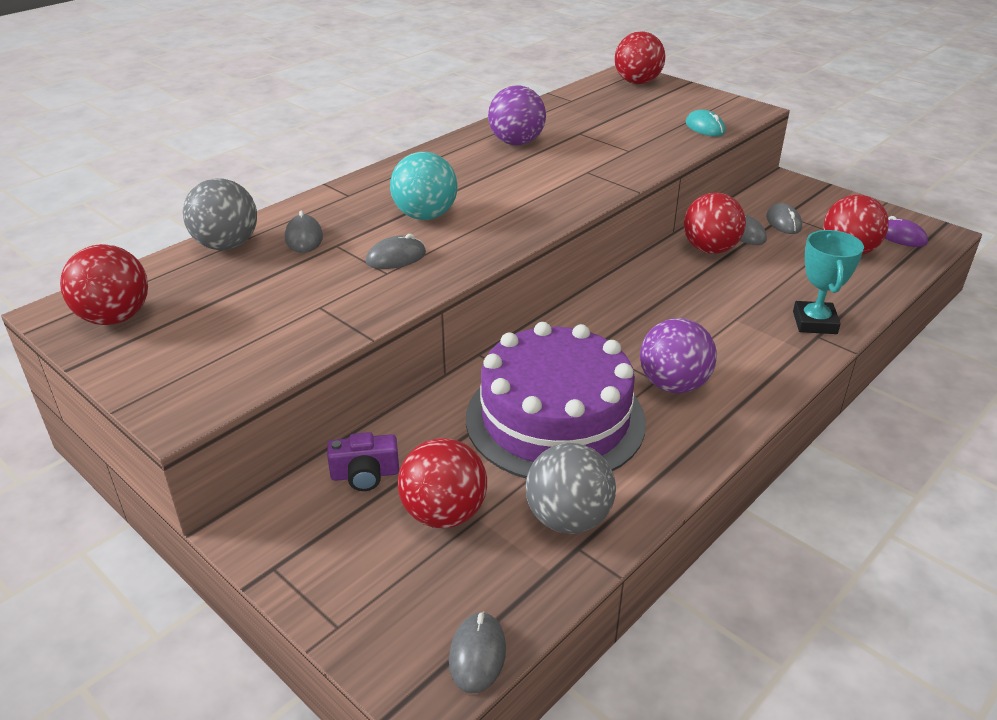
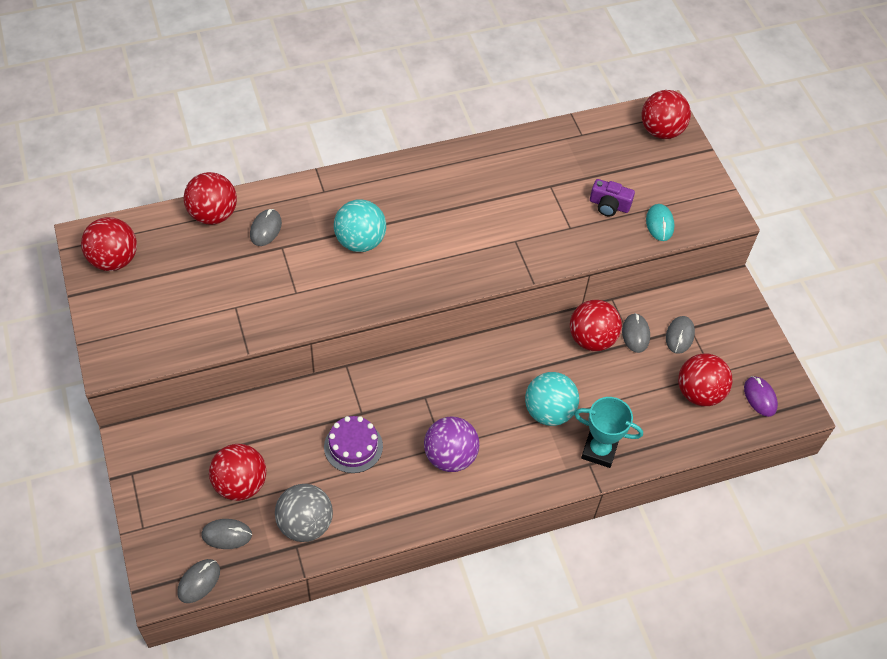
camera: 25 degrees right, 20 degrees up
(226, 245) = (213, 214): grey ball -> red ball
(365, 474) = (215, 432): purple camera -> purple camera (609, 205)
(396, 257) = (311, 279): grey mouse -> grey mouse (227, 535)
(516, 143) = (490, 178): purple ball -> none
(555, 419) = (353, 446): purple cake -> purple cake, size x0.47
(732, 312) = (549, 411): none -> turquoise ball
(814, 322) = (599, 451): turquoise trophy -> turquoise trophy turned 75 degrees clockwise

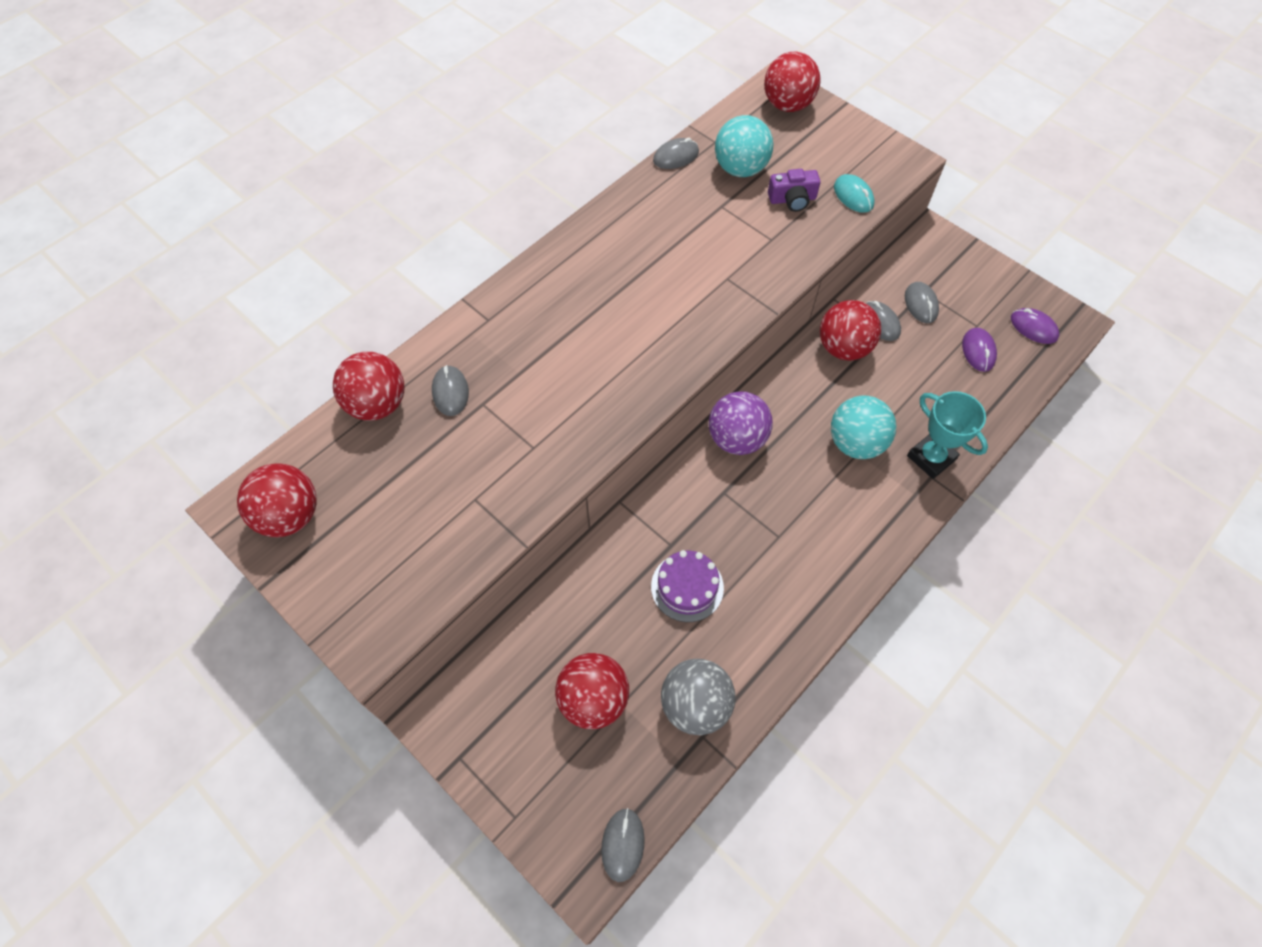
camera: 25 degrees left, 5 degrees up
(227, 535) = (617, 768): grey mouse -> grey mouse (676, 156)
(360, 241) = (566, 356): turquoise ball -> turquoise ball (740, 169)
(450, 456) = (793, 543): purple ball -> purple ball (737, 439)
(599, 451) = (931, 458): turquoise trophy -> turquoise trophy turned 60 degrees clockwise
(699, 393) = (978, 351): red ball -> purple mouse

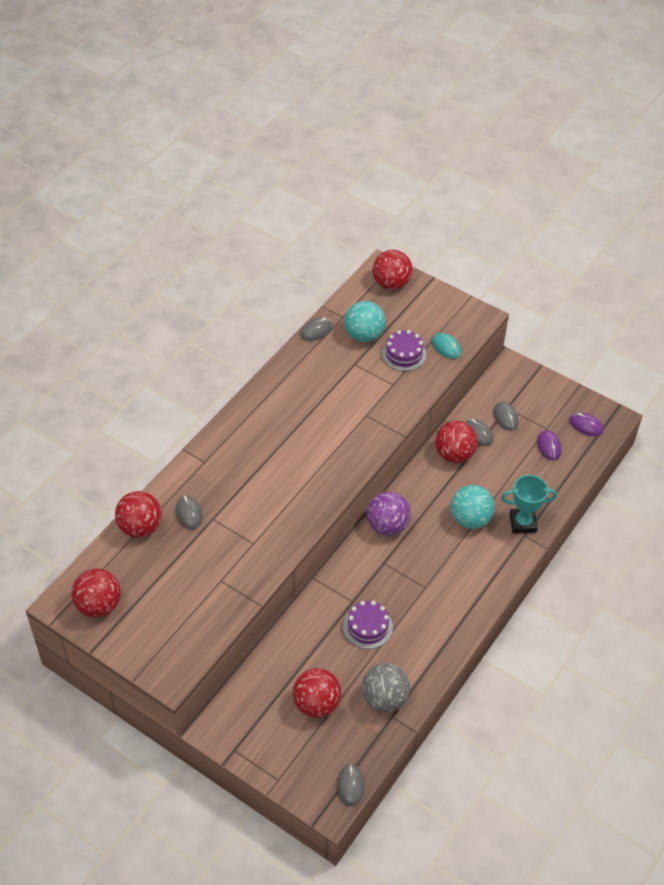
camera: 10 degrees left, 10 degrees down
(792, 199) = (404, 354): purple camera -> purple cake
(931, 458) = (523, 523): turquoise trophy -> turquoise trophy turned 45 degrees counterclockwise

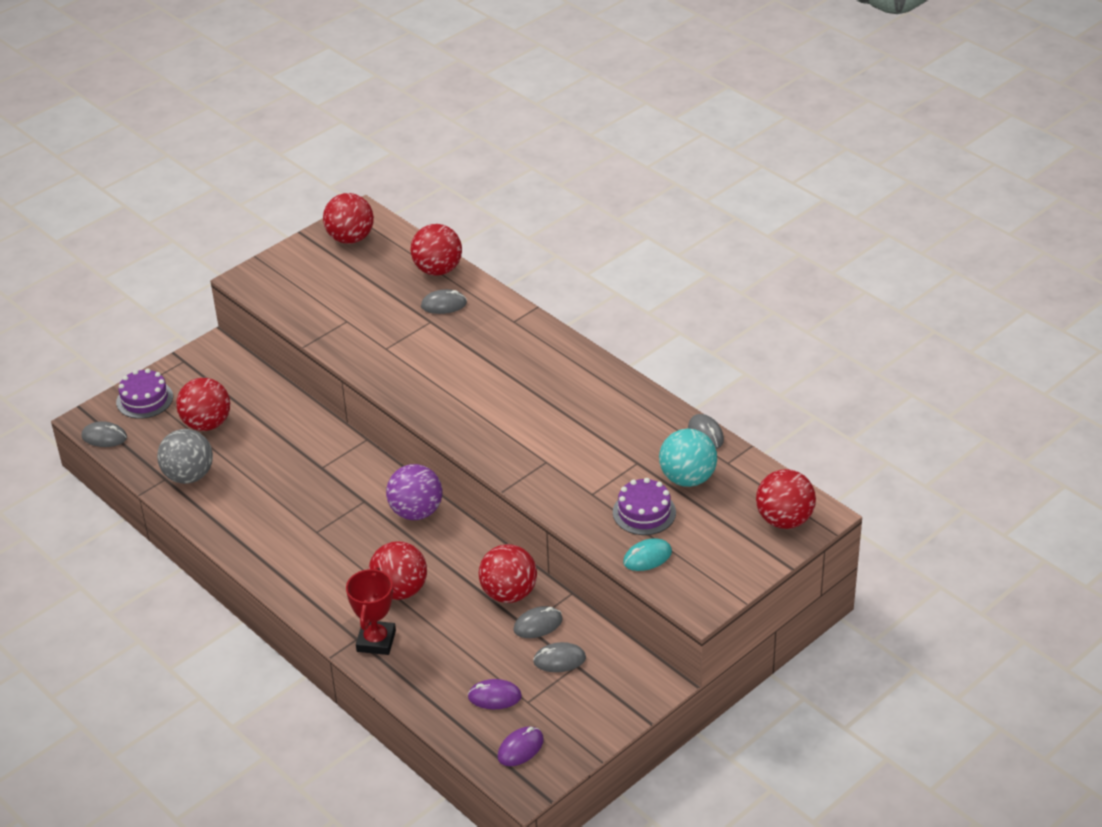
camera: 105 degrees right, 10 degrees down
(367, 627) = (283, 475): purple cake -> purple cake (144, 399)
(470, 519) = (400, 590): turquoise ball -> red ball
(523, 523) = (376, 641): turquoise trophy -> red trophy

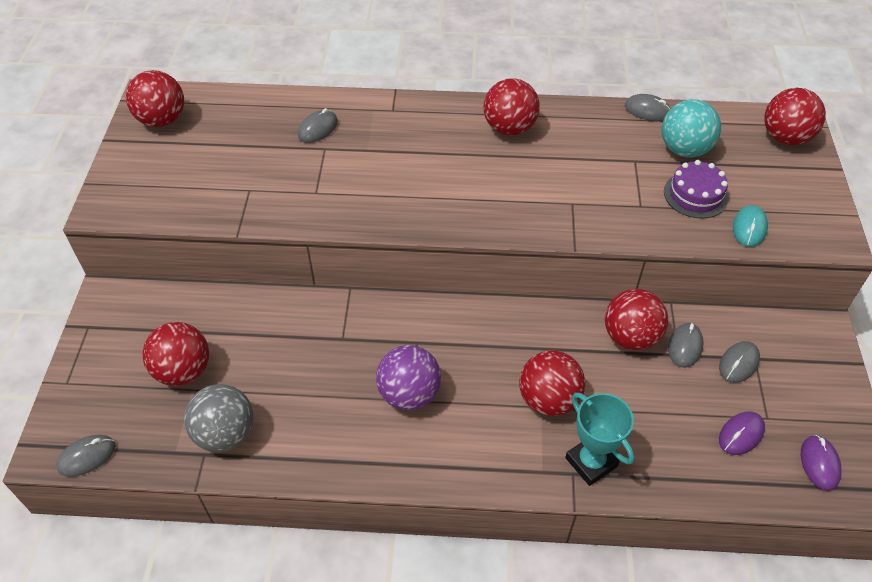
camera: 45 degrees left, 10 degrees up
(144, 399) = (88, 389): purple cake -> none
(376, 641) = (591, 462): red trophy -> turquoise trophy
(416, 512) = (471, 321): purple ball -> purple ball (409, 394)
(438, 270) = (275, 104): red ball -> red ball (509, 128)

